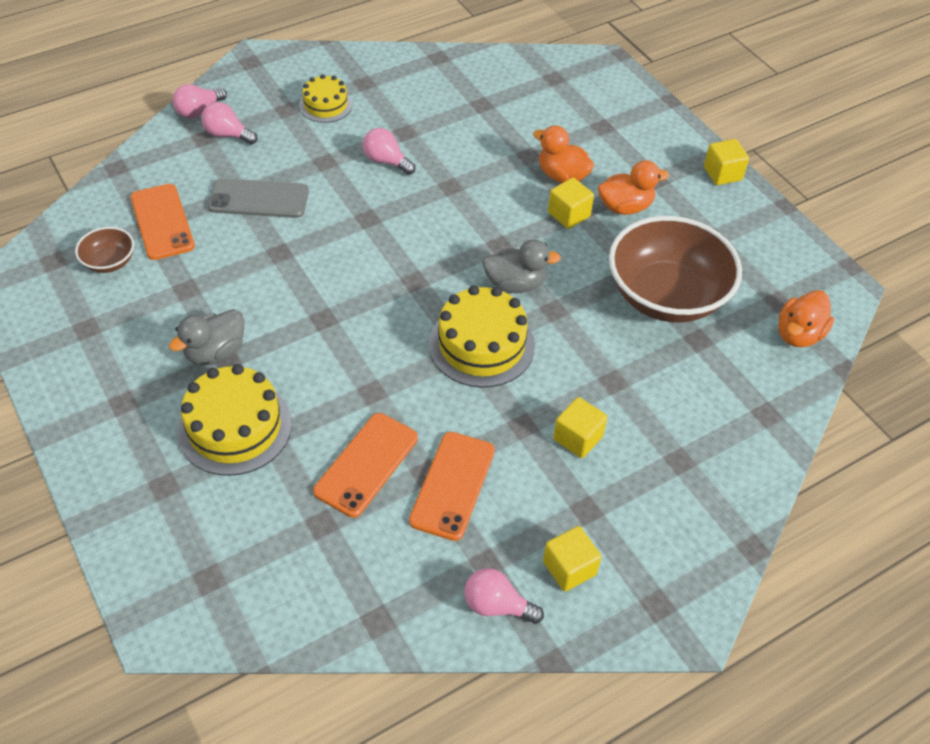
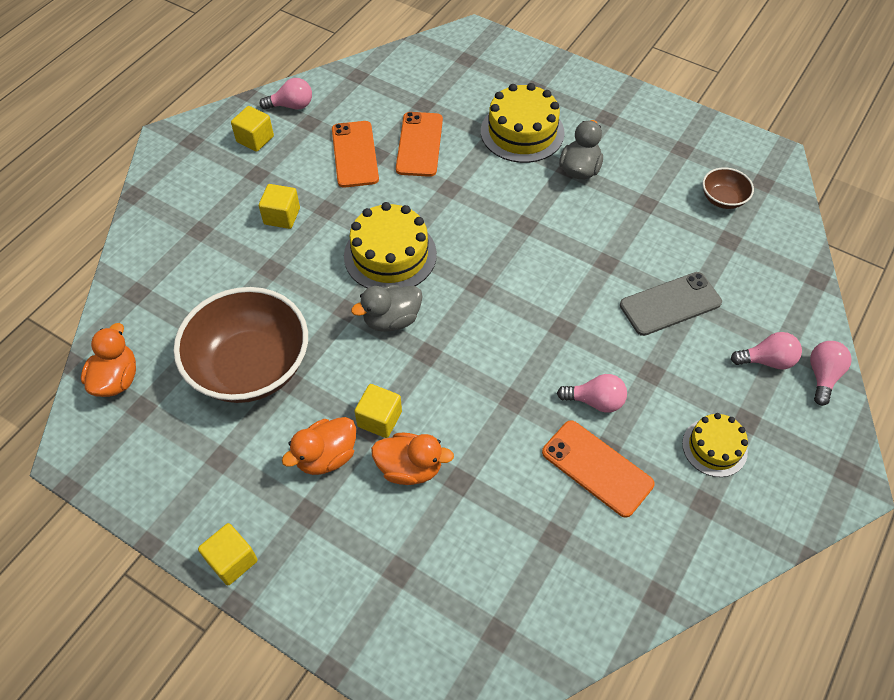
camera: 155 degrees right, 5 degrees up
(162, 222) = (723, 247): orange phone -> orange phone (597, 468)

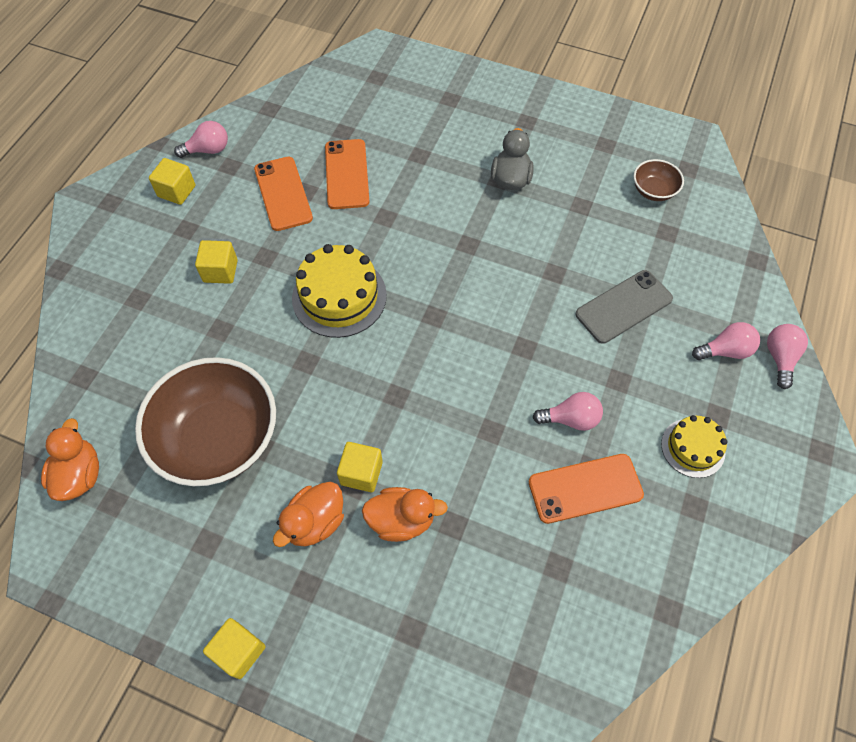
camera: 10 degrees left, 5 degrees up
(391, 320) = (354, 365): grey duck -> none
(522, 132) = (447, 147): yellow cake -> none
(597, 468) = (585, 488): orange phone -> orange phone turned 45 degrees counterclockwise

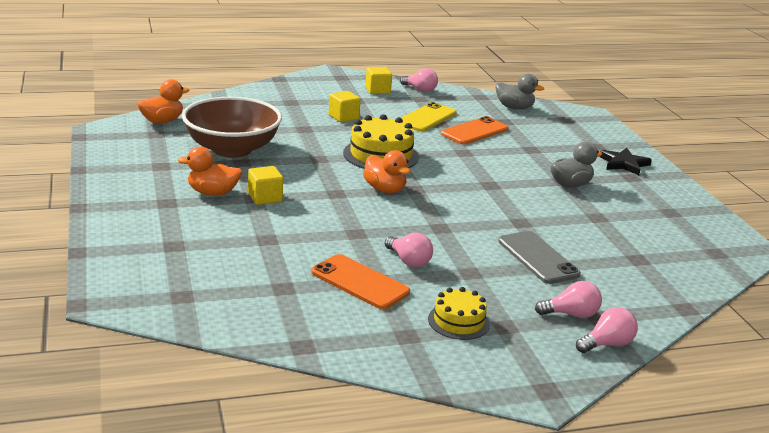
camera: 50 degrees right, 35 degrees down
(239, 651) = (103, 195): yellow cube -> none
(283, 194) = (426, 118): orange phone -> yellow phone
(318, 100) = (514, 108): none -> grey duck
(401, 520) = (248, 220): orange duck -> orange duck (385, 189)
(498, 106) = (624, 164): none -> black star
(623, 306) = (538, 258): grey phone -> grey phone turned 45 degrees clockwise
(653, 191) = (666, 243): brown bowl -> none
(725, 351) = (571, 314): pink light bulb -> pink light bulb turned 45 degrees counterclockwise

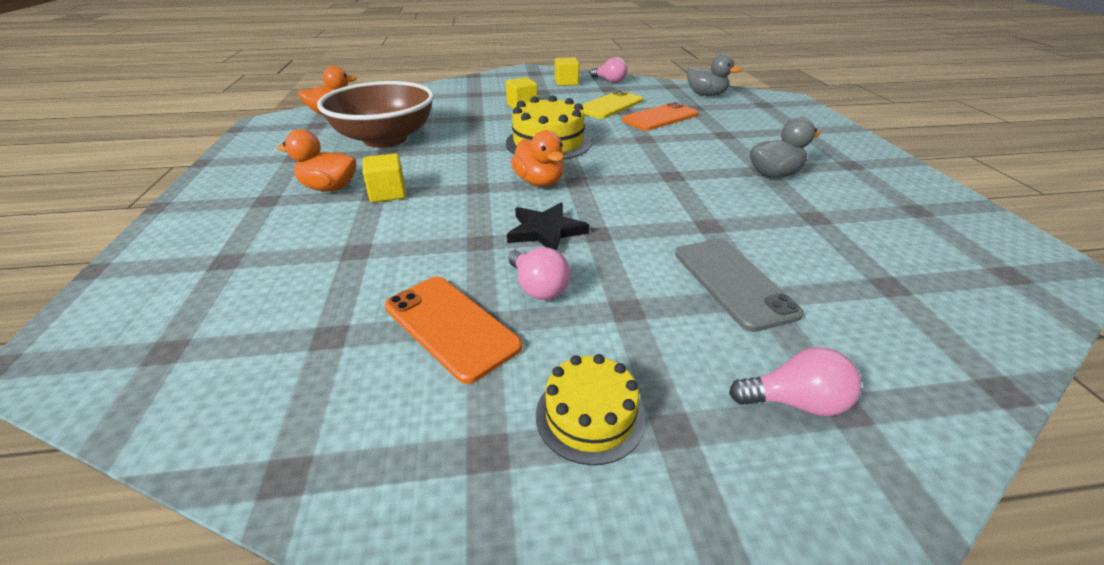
camera: 10 degrees right, 10 degrees up
(607, 344) = (876, 486): pink light bulb -> none
(624, 164) = (838, 149): black star -> black star (546, 231)

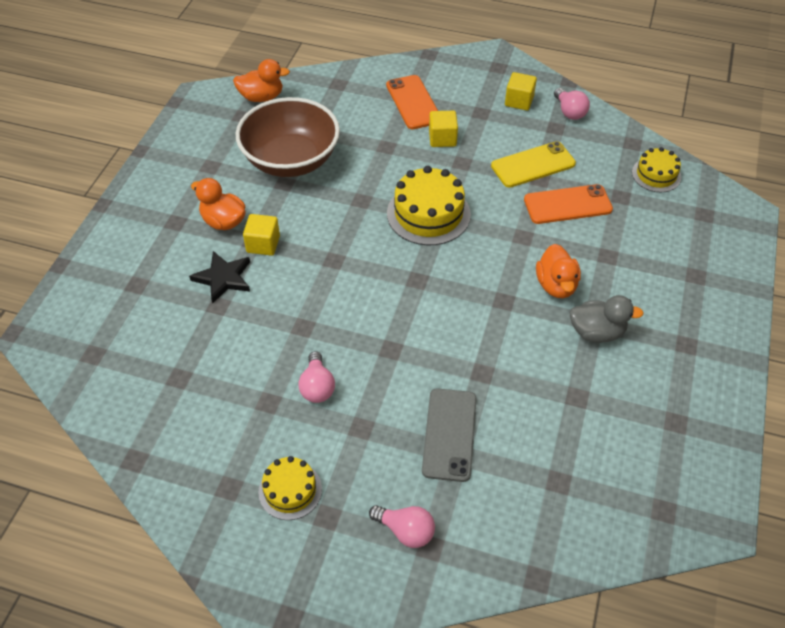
camera: 25 degrees right, 15 degrees up
(451, 326) = (248, 398): orange phone -> orange phone (413, 102)
(539, 182) = (386, 270): orange duck -> orange duck (556, 285)
(546, 231) = (355, 332): black star -> black star (223, 278)
(706, 95) = (656, 175): grey duck -> yellow cake

